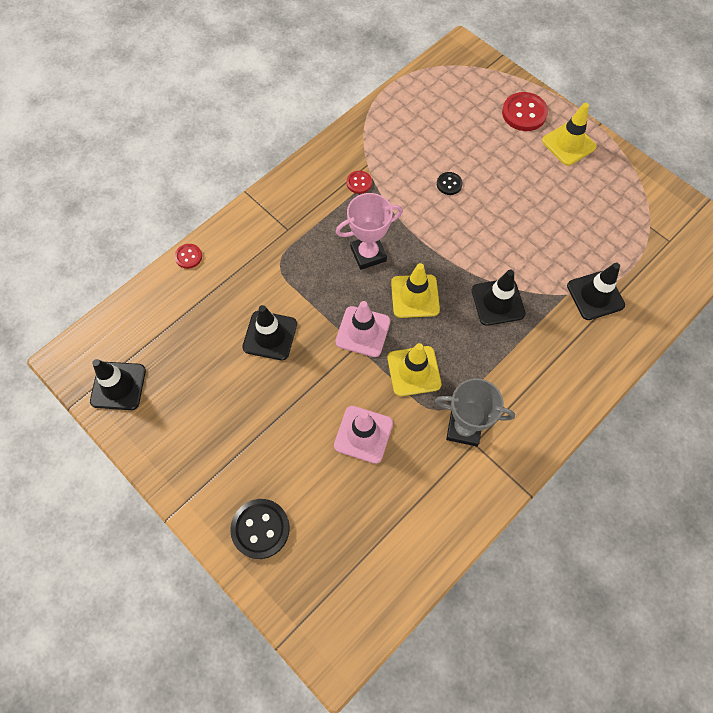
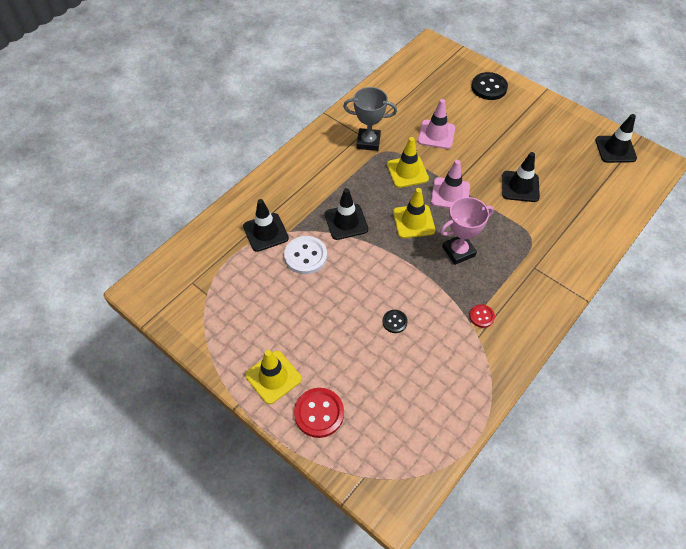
camera: 175 degrees right, 10 degrees down
(188, 256) = (609, 238): red button -> none
(545, 262) = (305, 256): none -> white button

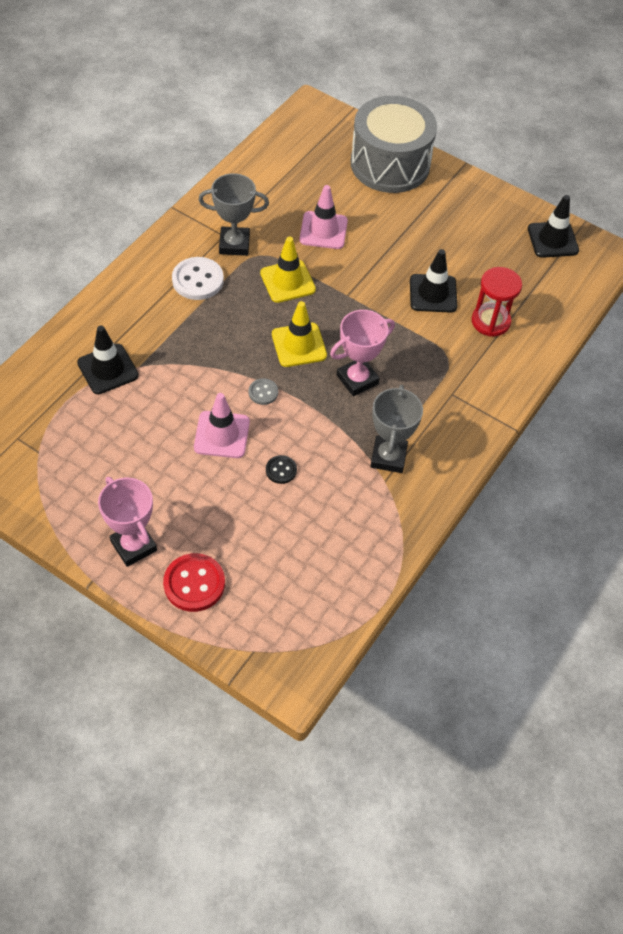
camera: 10 degrees left, 0 degrees up
(273, 377) = (134, 546): yellow traffic cone -> pink trophy
(305, 256) = (162, 396): white button -> white button (198, 280)
(346, 222) = (212, 350): black traffic cone -> none
(384, 257) = (263, 392): none -> grey button
(450, 194) = (344, 307): pink traffic cone -> pink traffic cone (222, 435)
(481, 316) = (388, 457): red button -> grey trophy
(489, 87) = (390, 164): black button -> grey drum
(566, 211) = (490, 321): none -> red hourglass

